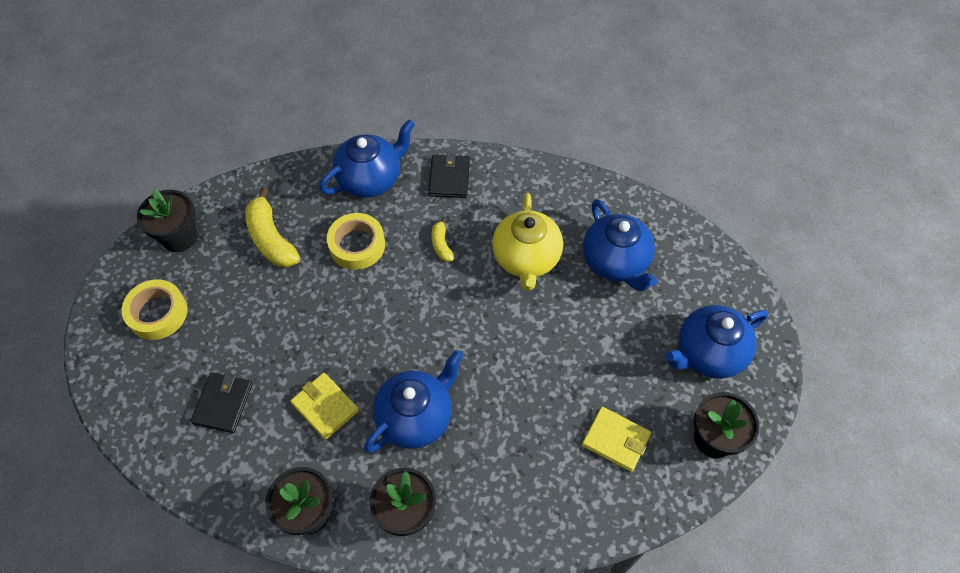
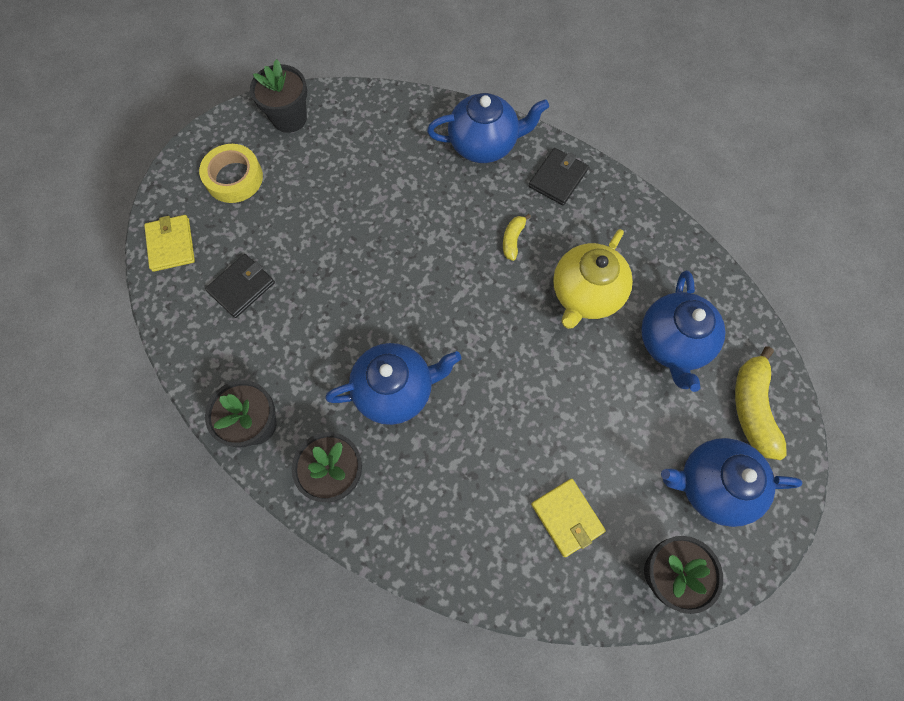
camera: 30 degrees right, 10 degrees up
(271, 238) = (364, 158): yellow banana -> yellow banana (752, 408)
(325, 407) = (323, 337): yellow wallet -> yellow wallet (171, 245)
(357, 245) = (436, 201): yellow tape -> none

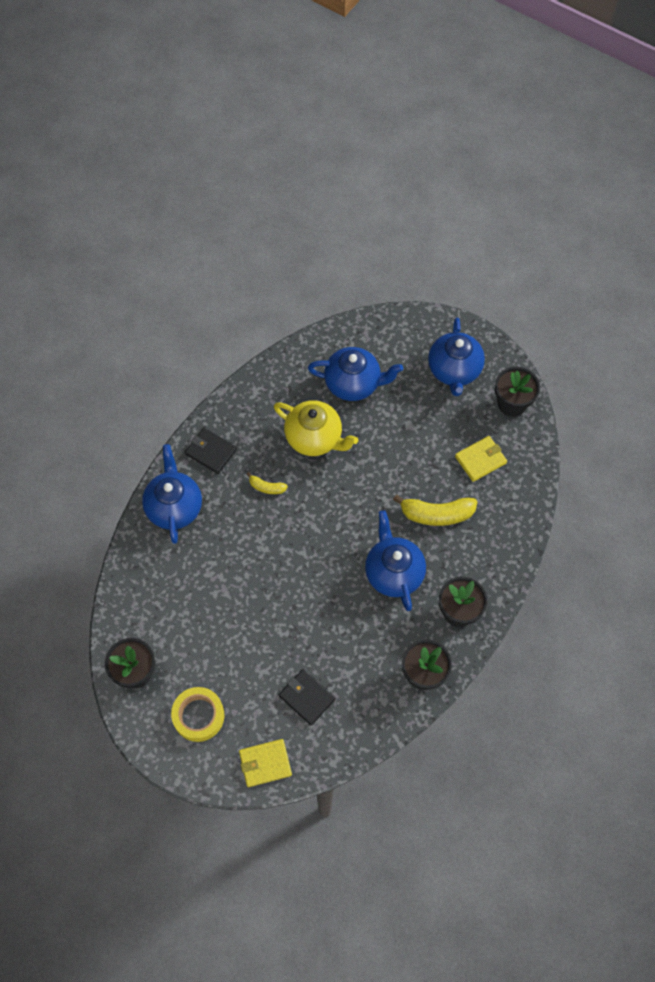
camera: 90 degrees left, 5 degrees down
(752, 408) = (400, 340): yellow banana -> yellow banana (436, 514)

